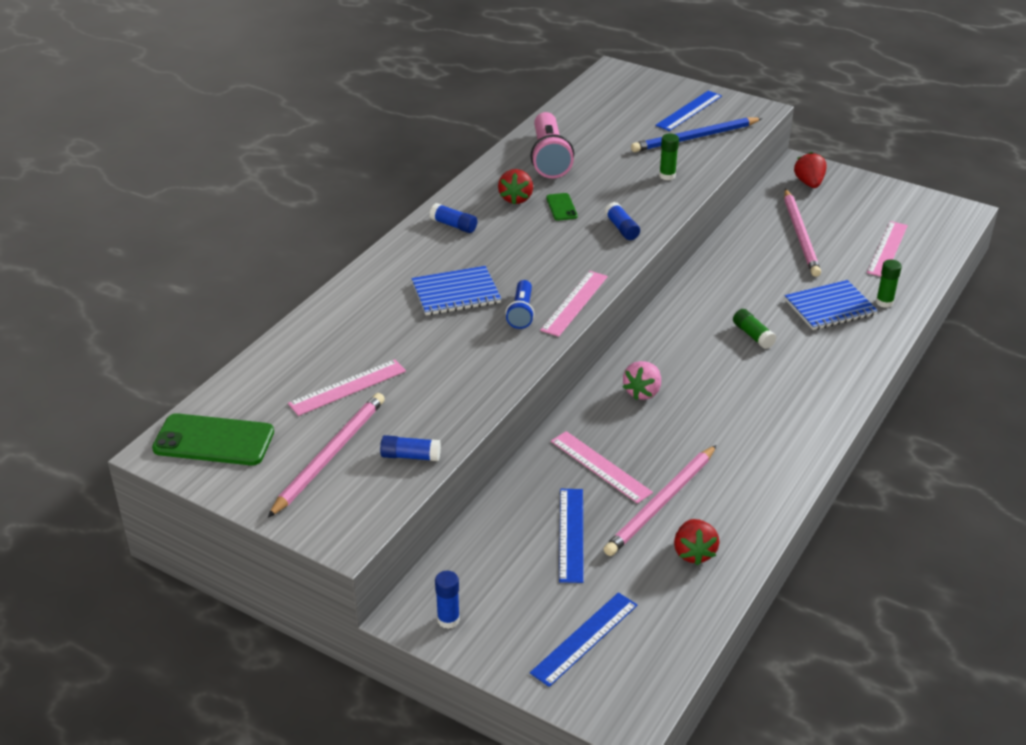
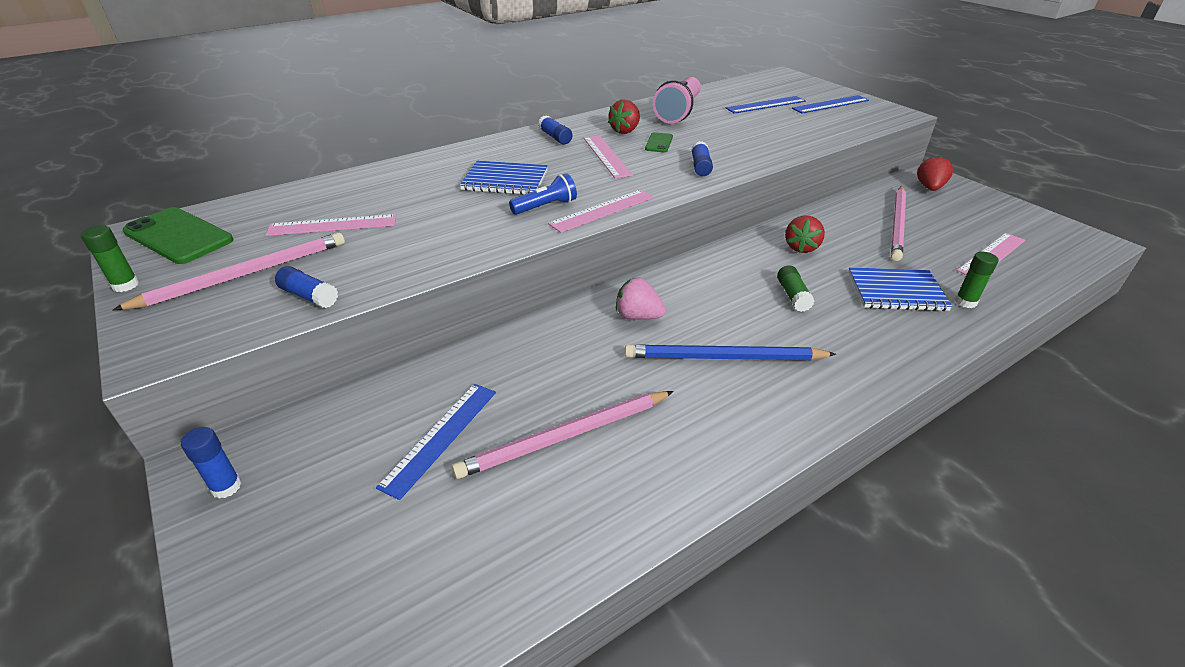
camera: 25 degrees right, 0 degrees up
(521, 313) = (546, 206): blue flashlight -> blue flashlight turned 150 degrees counterclockwise
(584, 638) = (333, 577): blue ruler -> blue ruler (766, 105)
(600, 466) = (535, 375): pink ruler -> pink ruler (607, 156)
(642, 392) = (638, 316): pink strawberry -> pink strawberry turned 60 degrees clockwise
(667, 176) = (775, 140): green glue stick -> green glue stick (126, 285)
(694, 138) = (822, 121): blue pencil -> blue pencil (723, 357)
(694, 553) = (555, 512): red strawberry -> red strawberry (801, 247)

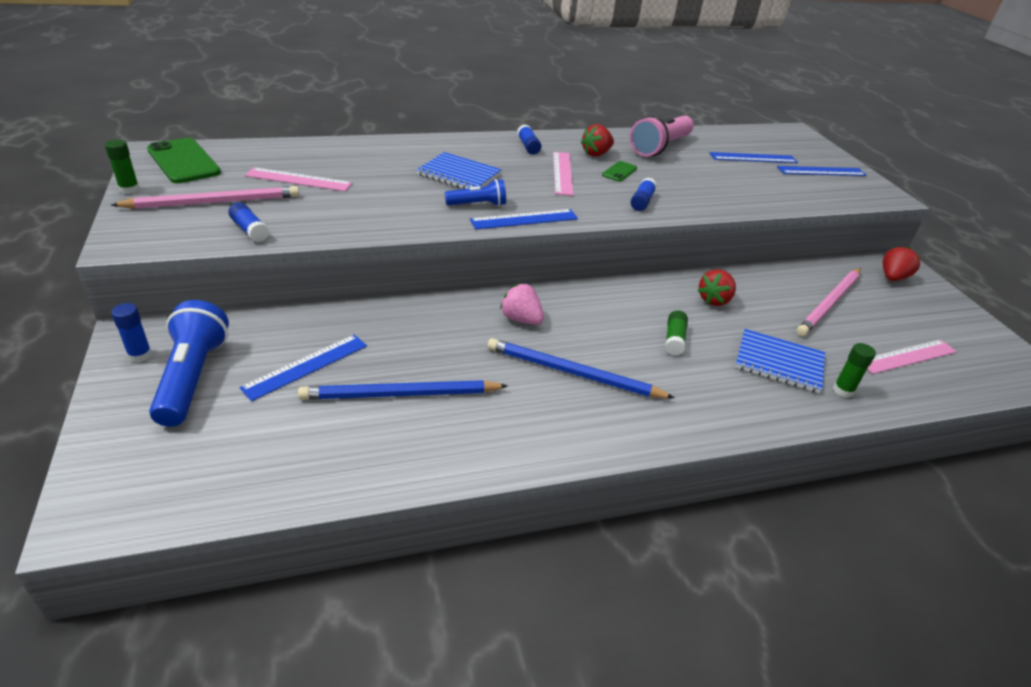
camera: 15 degrees right, 0 degrees up
(310, 493) = (192, 377): none -> blue flashlight
(565, 436) = (400, 394): pink pencil -> blue pencil
(603, 210) = (524, 219): pink ruler -> blue ruler

